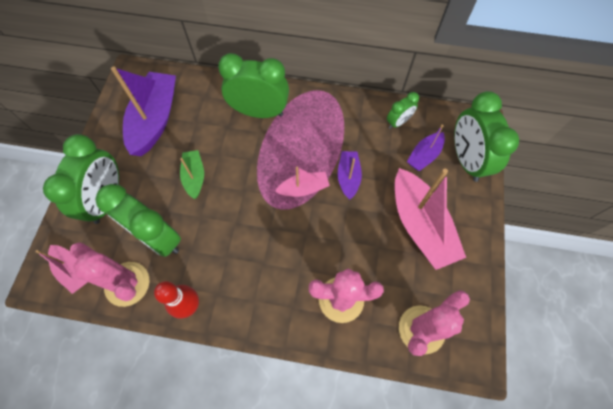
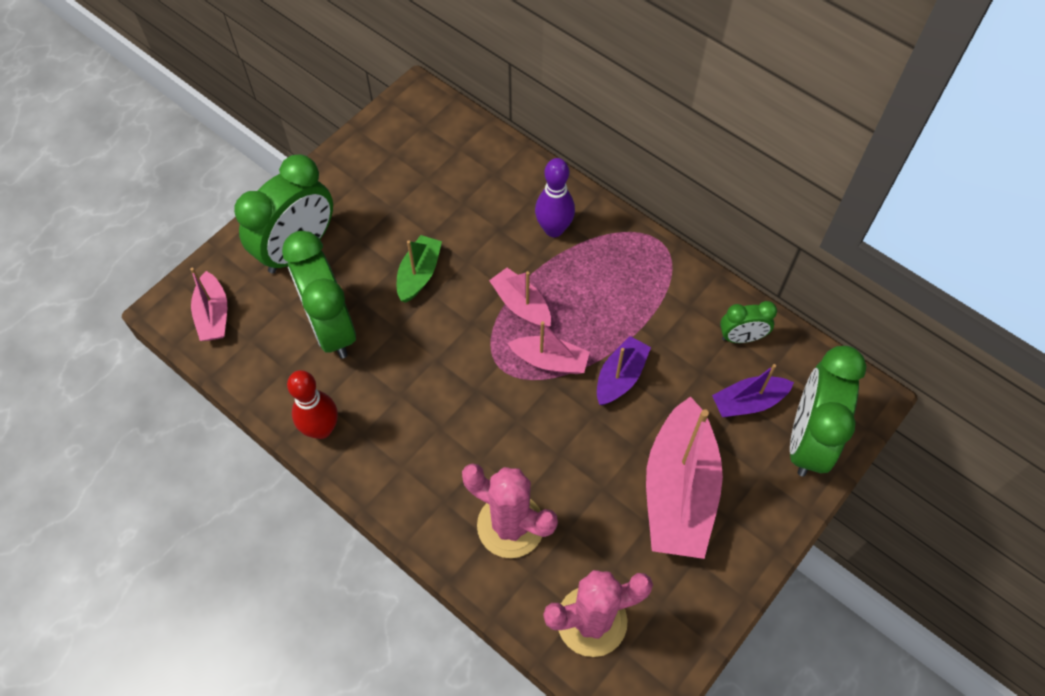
camera: 30 degrees right, 5 degrees down
(127, 284) = (265, 364): pink cactus -> none
(155, 120) = (412, 175): purple boat -> none
(259, 112) = (554, 229): green clock -> purple bowling pin
(267, 165) = (521, 305): none -> pink boat

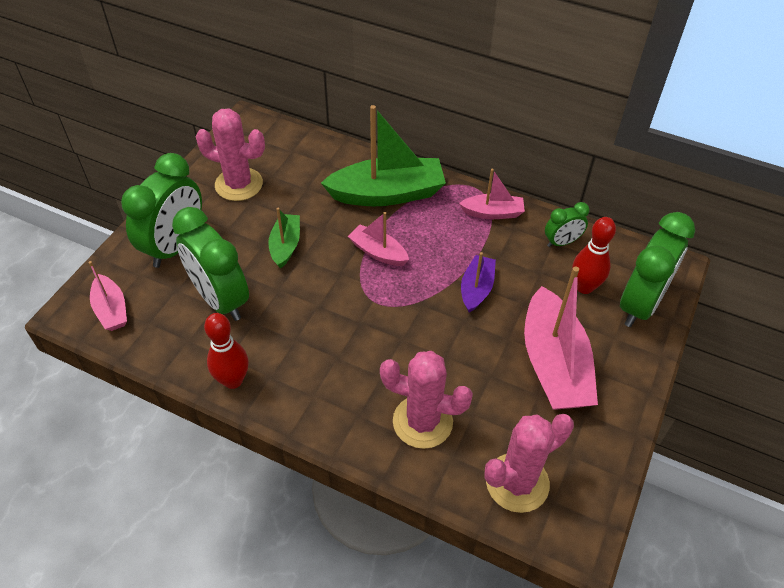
camera: 15 degrees left, 10 degrees down
(386, 182) = (239, 184): none -> pink cactus
(550, 361) = (415, 288): pink boat -> pink boat (492, 213)
(554, 229) = (387, 194): purple bowling pin -> green boat
(748, 402) = (584, 287): purple boat -> red bowling pin
(807, 439) = (640, 304): green clock -> green clock turned 150 degrees counterclockwise

